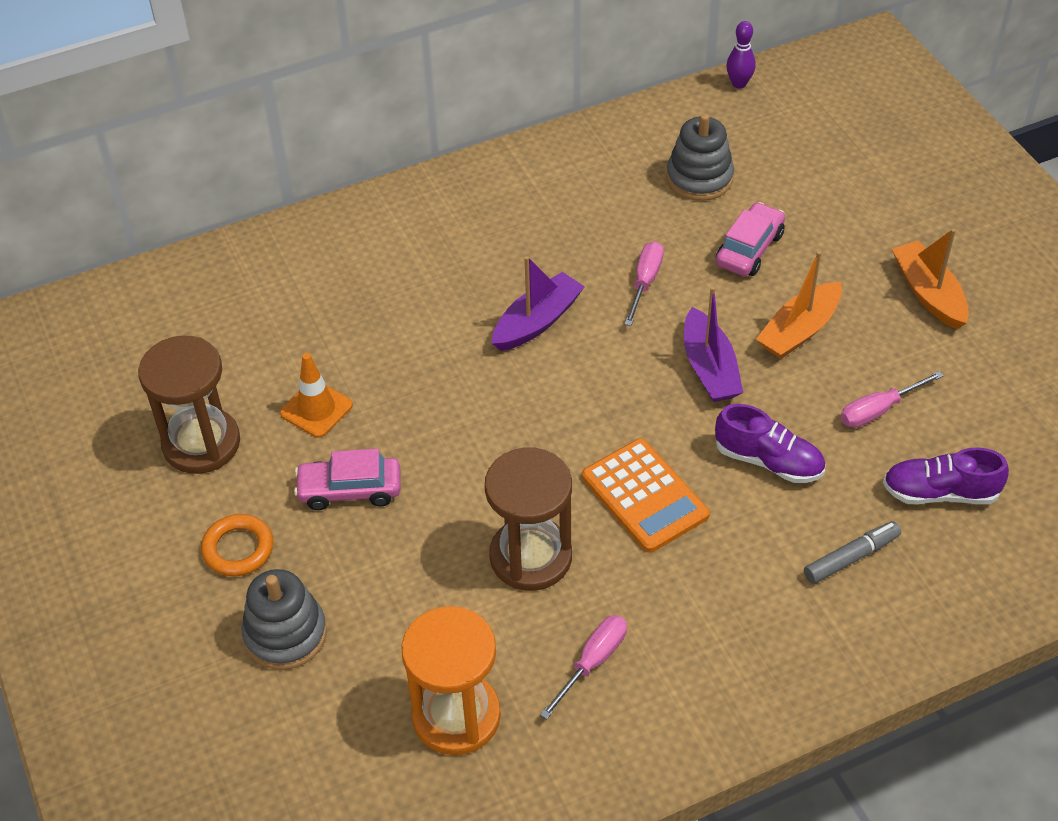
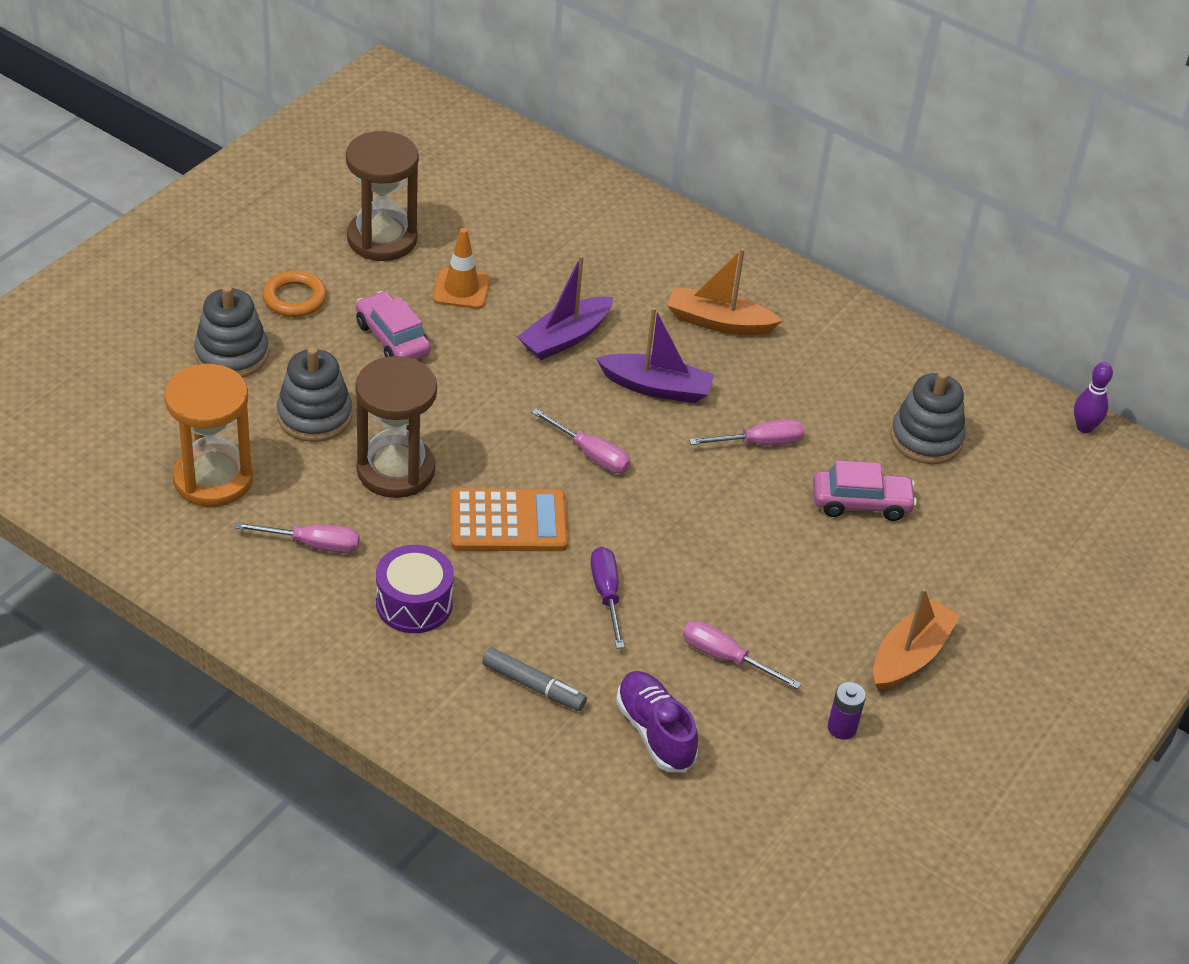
camera: 55 degrees right, 5 degrees down
(418, 595) = (314, 416): none -> grey stacking toy
(593, 402) = (590, 454): none -> pink screwdriver
(644, 496) = (508, 522): orange calculator -> orange calculator turned 120 degrees counterclockwise
(709, 368) = (688, 520): purple boat -> purple boat (565, 338)
(710, 609) = (414, 603): none -> purple drum
(768, 461) = (606, 595): purple shoe -> purple screwdriver
(799, 331) = (783, 570): orange boat -> orange boat (718, 322)
(985, 369) = (842, 728): none -> purple battery

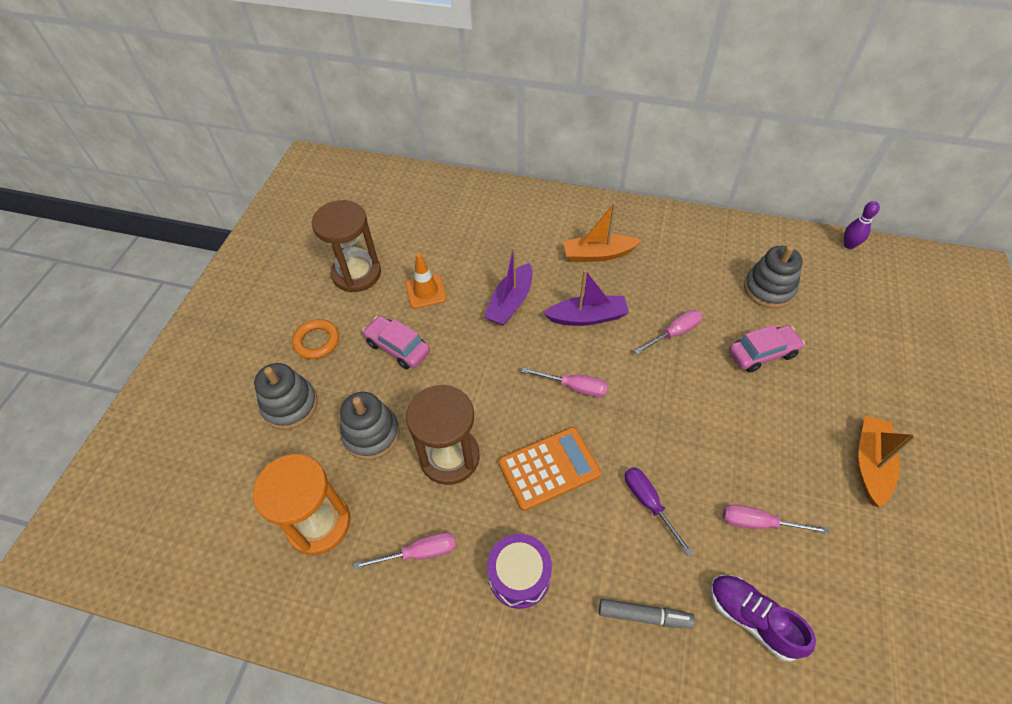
camera: 15 degrees left, 10 degrees up
(842, 728) = (870, 550): purple battery -> none

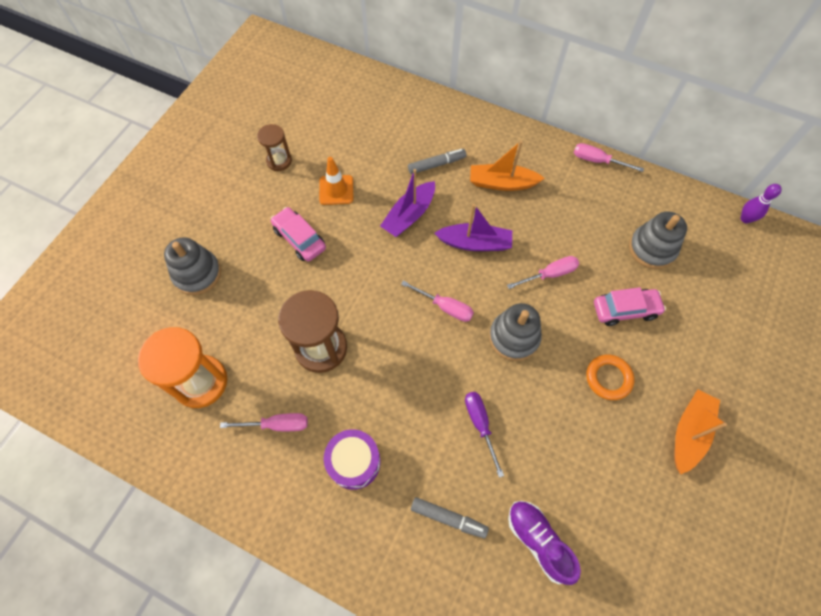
camera: 10 degrees right, 10 degrees up
(317, 341) = (231, 219): orange ring -> orange ring (608, 378)
(356, 273) = (279, 161): brown hourglass -> brown hourglass, size x0.56
(371, 434) = (260, 313): grey stacking toy -> grey stacking toy (514, 337)
(525, 248) = (436, 164): none -> grey marker
(549, 468) = (403, 376): orange calculator -> none
(758, 523) = (570, 462): pink screwdriver -> pink screwdriver (597, 161)

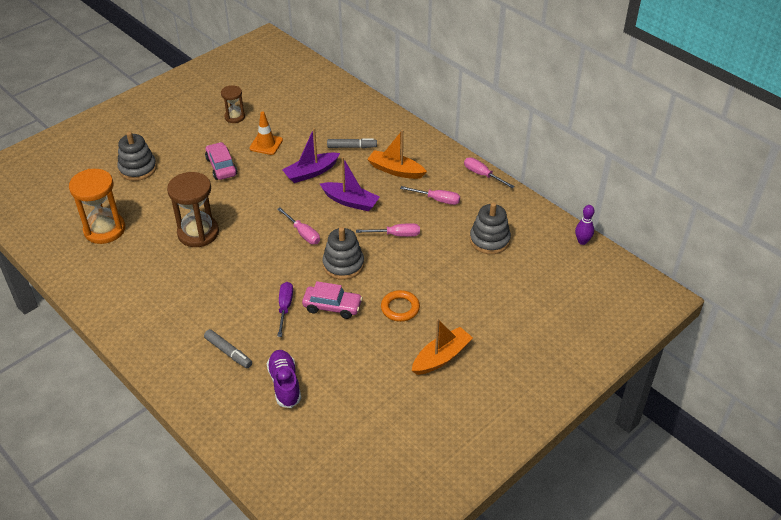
camera: 20 degrees right, 20 degrees down
(277, 425) = (141, 267): pink screwdriver -> pink screwdriver (437, 200)
(354, 462) = (182, 302): purple drum -> none
(625, 310) = (441, 271): pink car -> pink car (332, 307)

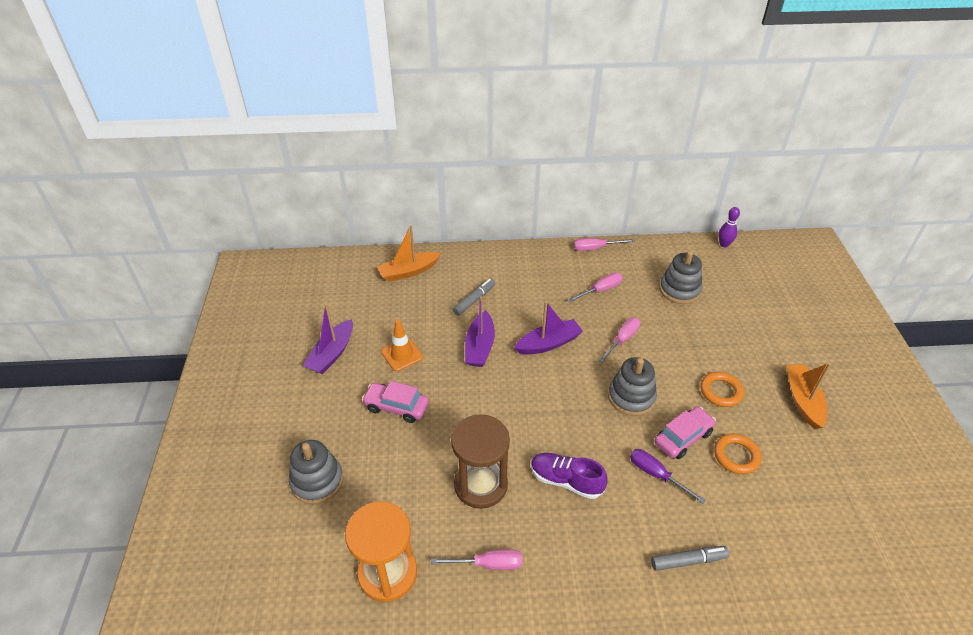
camera: 50 degrees left, 0 degrees up
(235, 117) = (332, 354): brown hourglass -> purple boat
(285, 384) = (767, 537): purple shoe -> purple shoe (566, 481)
(303, 233) = (561, 401): pink screwdriver -> pink screwdriver (488, 564)
(343, 341) = (736, 456): none -> orange ring
(395, 170) = (536, 292): orange boat -> orange boat (408, 272)

